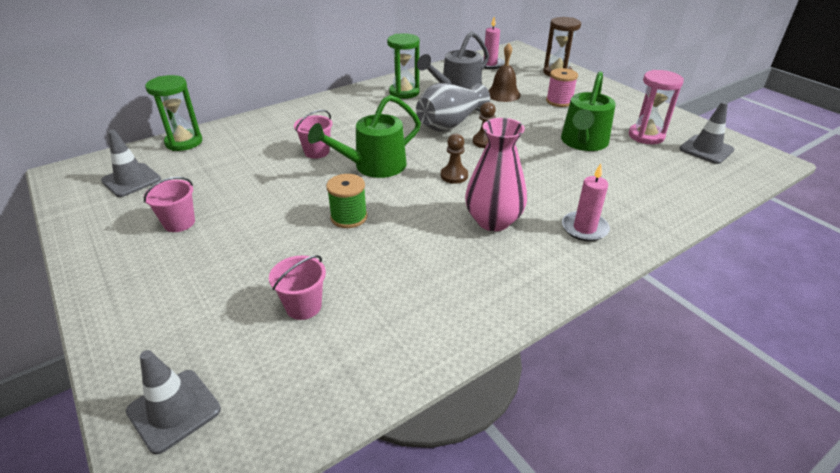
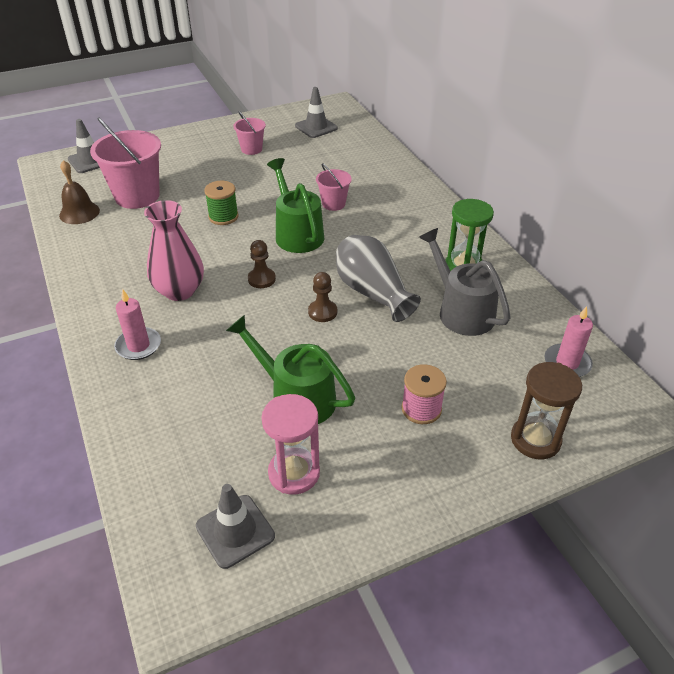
camera: 100 degrees right, 5 degrees up
(184, 142) = (370, 142): green hourglass -> none
(303, 306) = (137, 196): pink bucket -> pink bucket, size x1.90
(503, 94) = (451, 354): brown bell -> brown bell (79, 213)

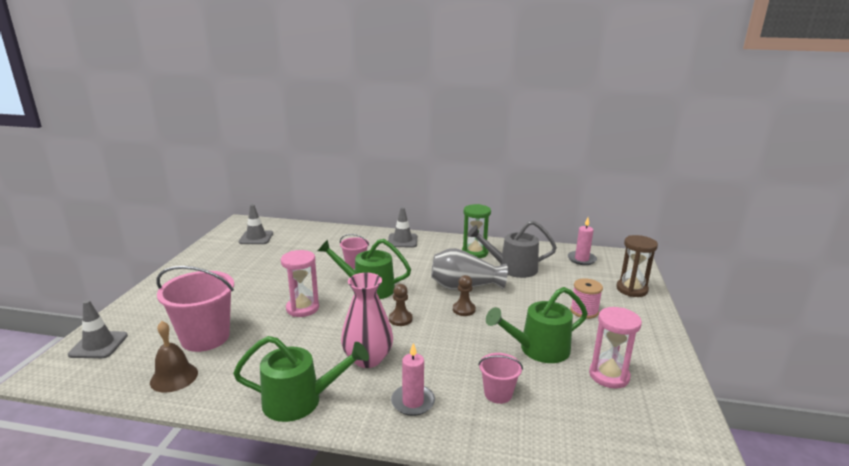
camera: 55 degrees left, 20 degrees down
(95, 284) = (300, 401): none -> green watering can
(223, 217) = (302, 308): green spool -> pink hourglass
(235, 531) = (649, 419): grey traffic cone -> grey traffic cone (402, 241)
(251, 149) = (236, 268): pink bucket -> pink bucket (498, 394)

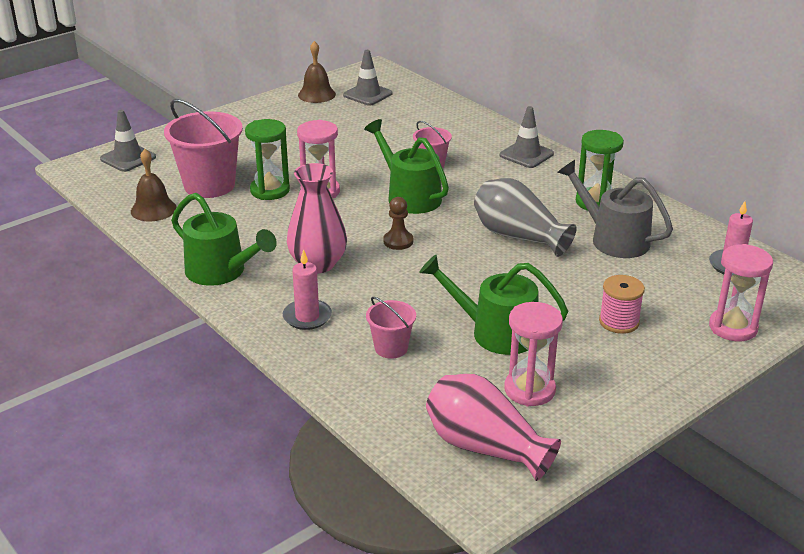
camera: 40 degrees right, 10 degrees up
(218, 248) = (316, 94): none -> brown bell
(262, 322) = (270, 190): none -> green hourglass
(464, 309) = (478, 260): brown pawn -> none
(631, 289) = (733, 327): brown hourglass -> pink hourglass
(648, 430) = (485, 447): none -> pink vase

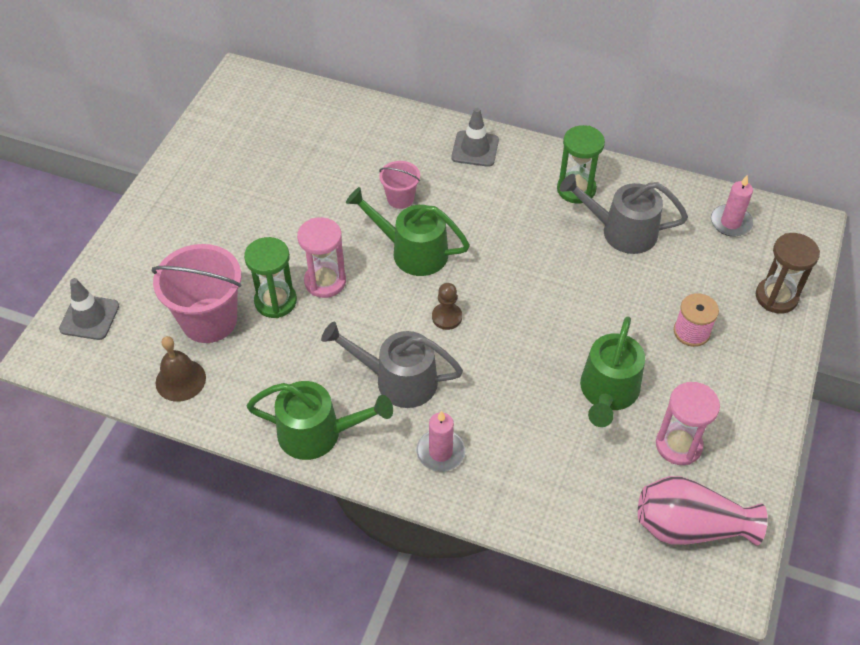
camera: 30 degrees left, 20 degrees up
(316, 94) = (211, 139): brown bell -> none
(318, 264) = (398, 380): pink vase -> grey watering can
(367, 94) = (263, 119): grey traffic cone -> none
(391, 348) = (538, 454): pink bucket -> none
(496, 332) = (608, 392): green watering can -> green watering can turned 60 degrees counterclockwise
(518, 236) = (543, 263): grey vase -> none
(733, 327) = (776, 297): pink hourglass -> brown hourglass

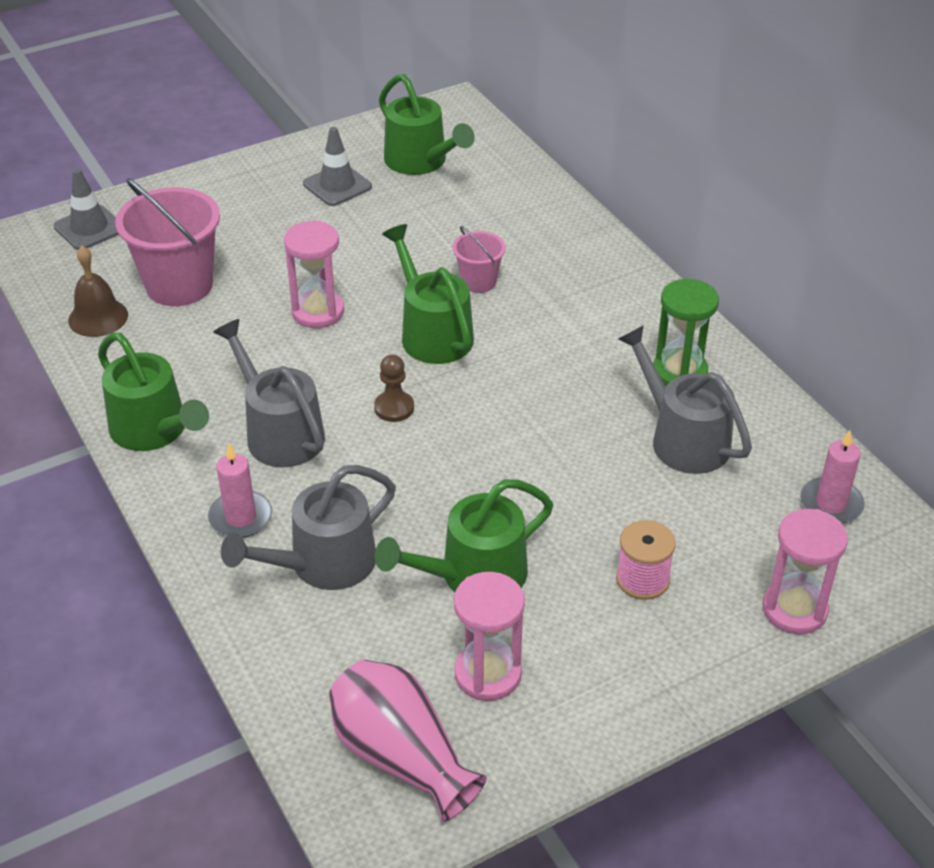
camera: 40 degrees right, 10 degrees down
(266, 131) = (420, 161): none -> green watering can
(275, 301) = (254, 303): green hourglass -> none
(475, 149) = (612, 278): grey traffic cone -> grey traffic cone (337, 185)
(521, 446) = (323, 564): none -> grey watering can
(776, 297) = (794, 609): brown hourglass -> pink hourglass

